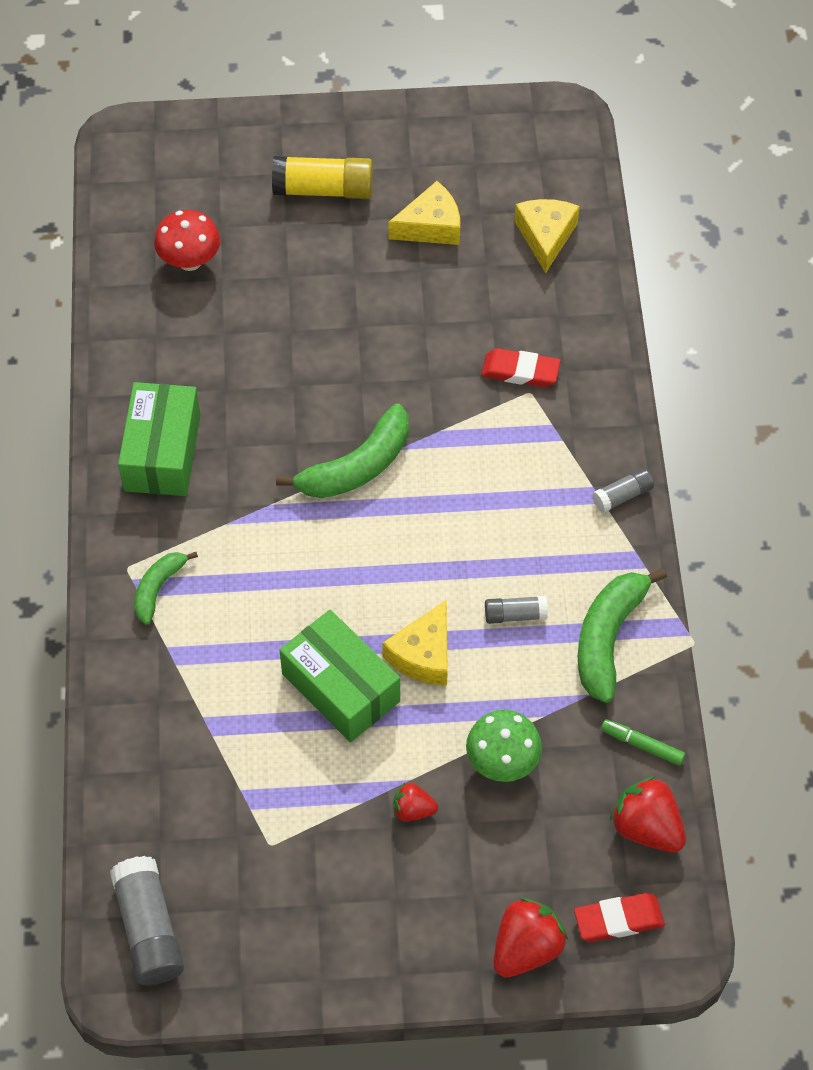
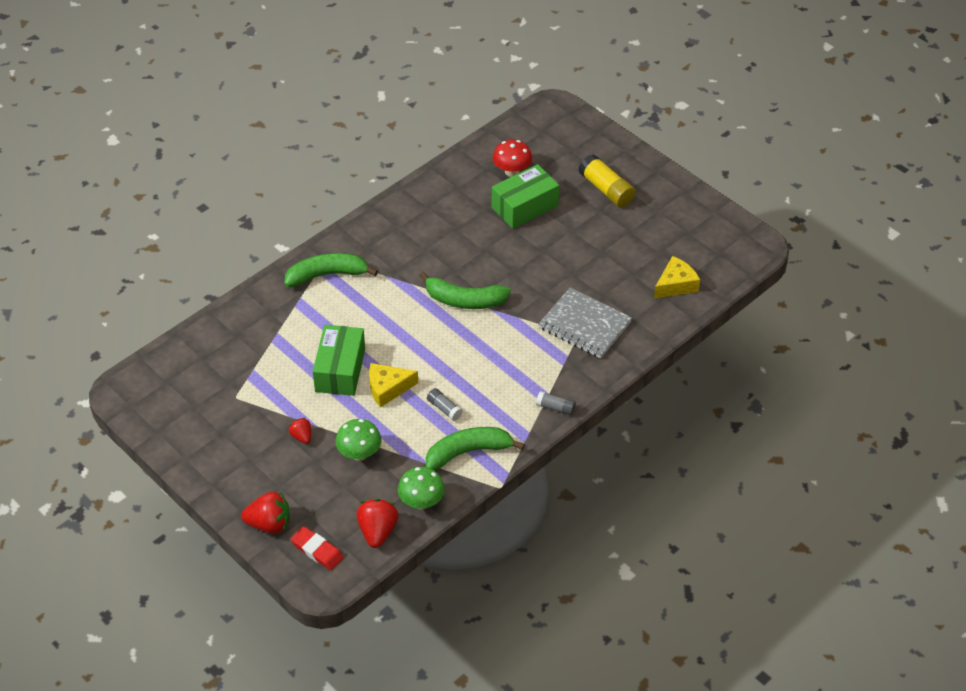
camera: 50 degrees right, 10 degrees down
(149, 929) = (155, 382): grey glue stick -> none
(158, 588) = (327, 275): green banana -> green banana, size x1.70
(162, 452) = (399, 230): green box -> green box (525, 207)
(431, 226) = (631, 240): yellow cheese -> none
(520, 371) = (584, 325): red eraser -> grey notebook
(642, 745) = (421, 502): green marker -> green mushroom

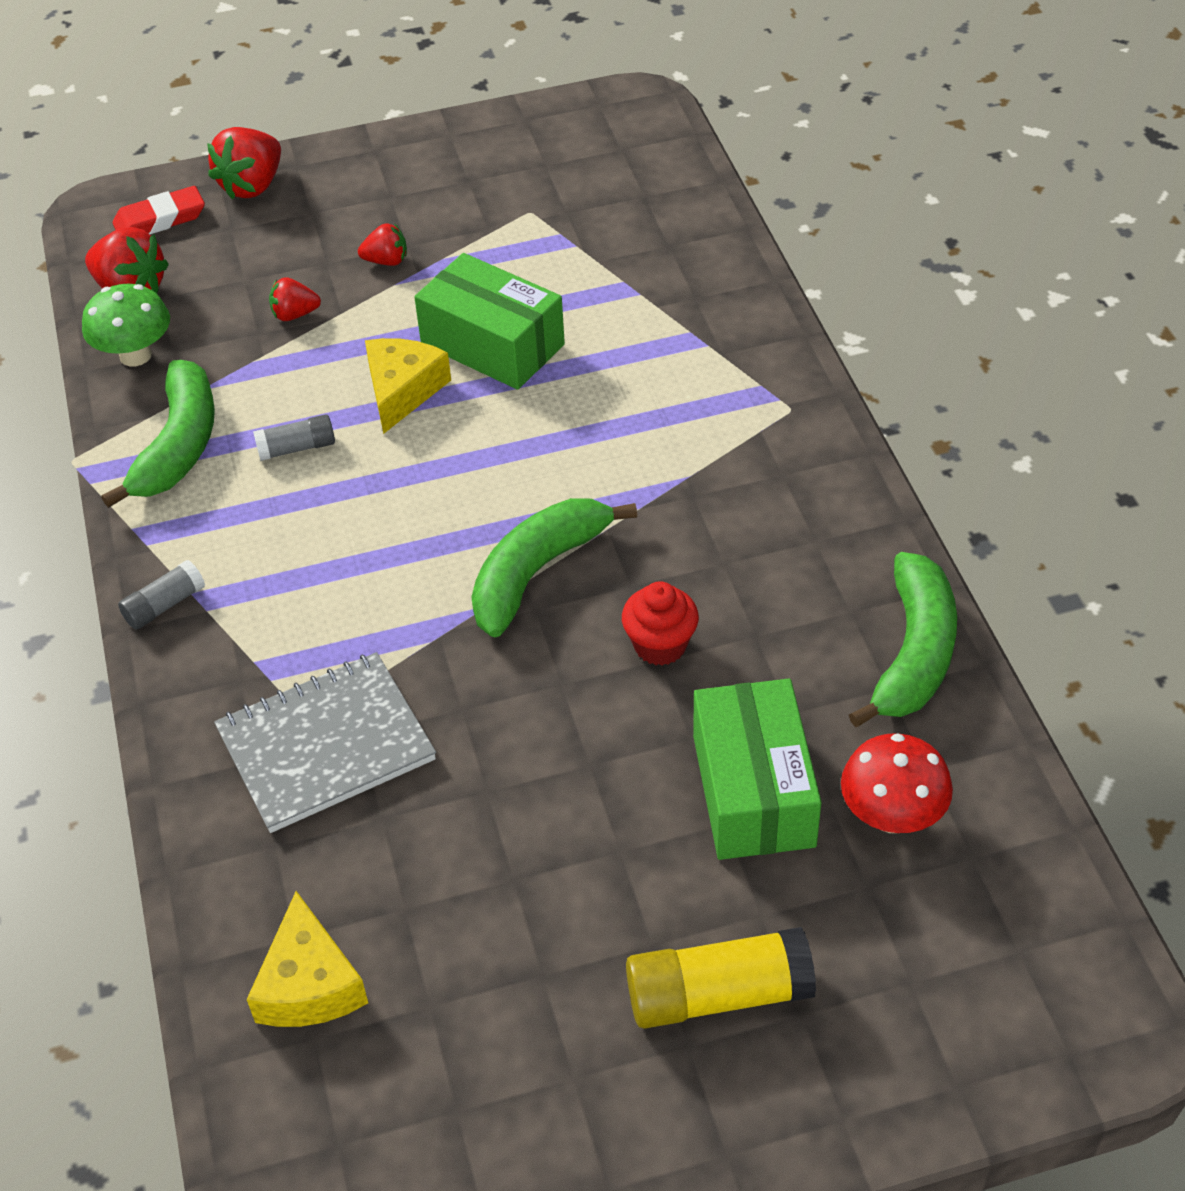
camera: 120 degrees right, 0 degrees up
(327, 275) = (743, 395): green banana -> green banana (913, 653)
(359, 454) = (294, 314): green mushroom -> red strawberry
(477, 252) = (660, 645): none -> red cupcake

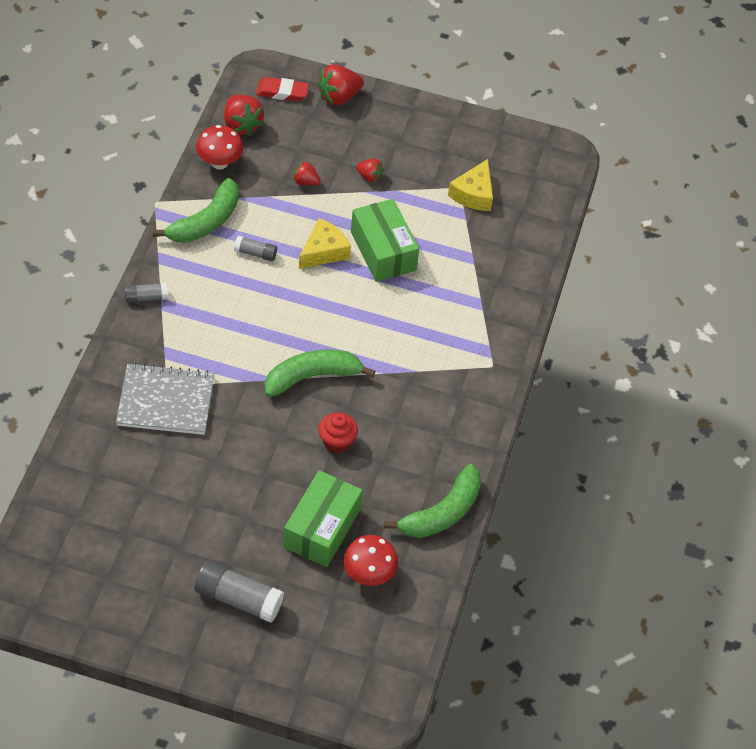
camera: 25 degrees right, 5 degrees up
(135, 355) = (219, 162): green mushroom -> red mushroom
(309, 984) = (88, 496): yellow cheese -> yellow cheese (473, 194)
(718, 994) = (238, 599): yellow glue stick -> grey glue stick

